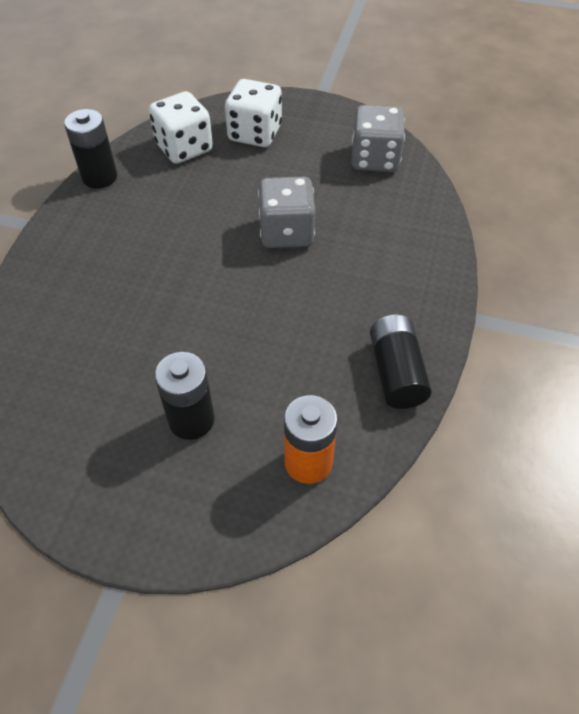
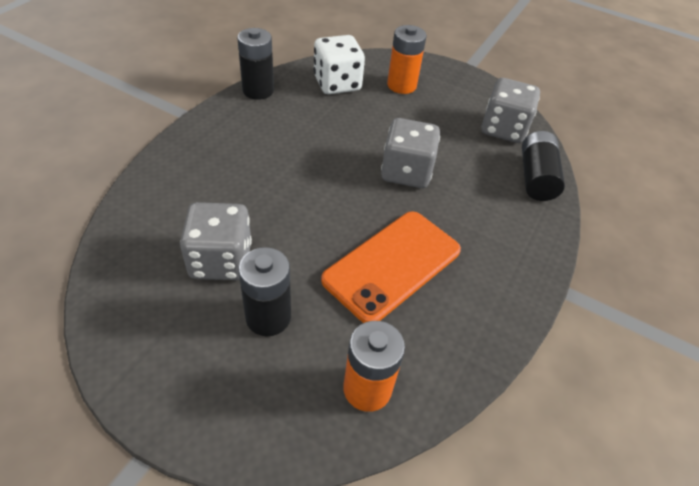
camera: 10 degrees right, 5 degrees down
(124, 375) = (221, 260): none -> grey dice
(255, 133) = (401, 85): white dice -> orange battery
(299, 335) = (392, 265): none -> orange phone
(396, 372) = (477, 324): black battery -> black battery (536, 177)

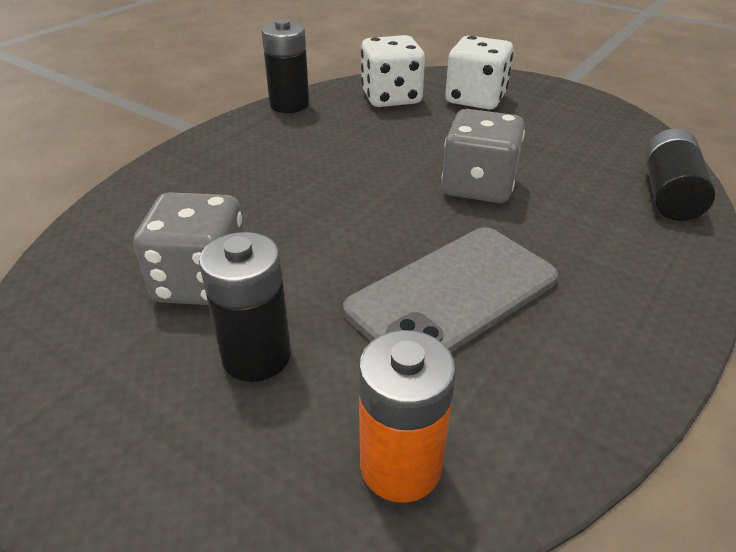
camera: 10 degrees right, 10 degrees down
(392, 265) = (452, 294): orange phone -> grey phone
(401, 85) = (475, 99): orange battery -> white dice
(503, 129) = (616, 141): grey dice -> none

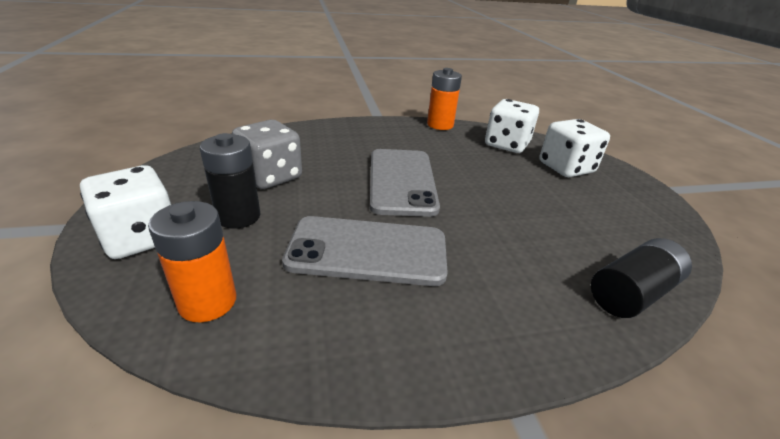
camera: 40 degrees right, 5 degrees down
(179, 474) = (141, 237): none -> white dice
(289, 105) = (440, 125): black battery -> orange battery
(360, 197) = (401, 181): none -> grey phone
(478, 186) = (481, 211): grey dice -> none

